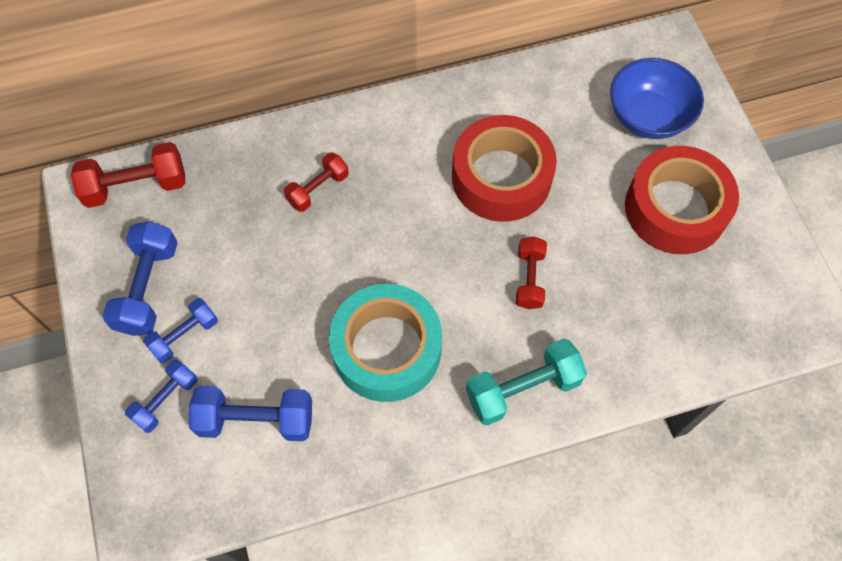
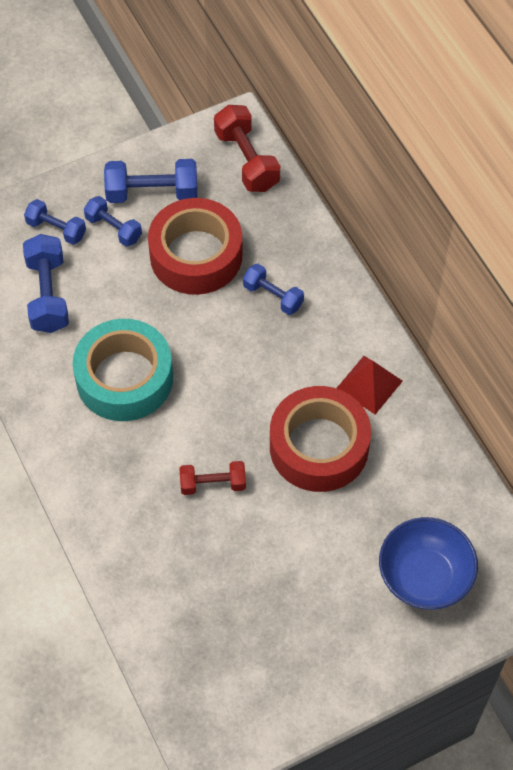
camera: 80 degrees right, 5 degrees down
(318, 189) = (273, 296): red dumbbell -> blue dumbbell
(440, 123) = (369, 384): none -> red pyramid
(523, 389) = (103, 491): turquoise dumbbell -> none
(675, 208) = (317, 610): red tape -> red tape (196, 255)

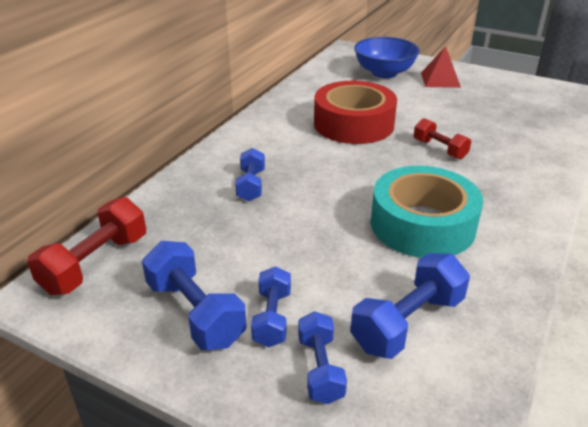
camera: 125 degrees left, 25 degrees down
(196, 255) = (250, 244): red tape -> none
(369, 384) = (282, 123): red pyramid -> red pyramid (440, 80)

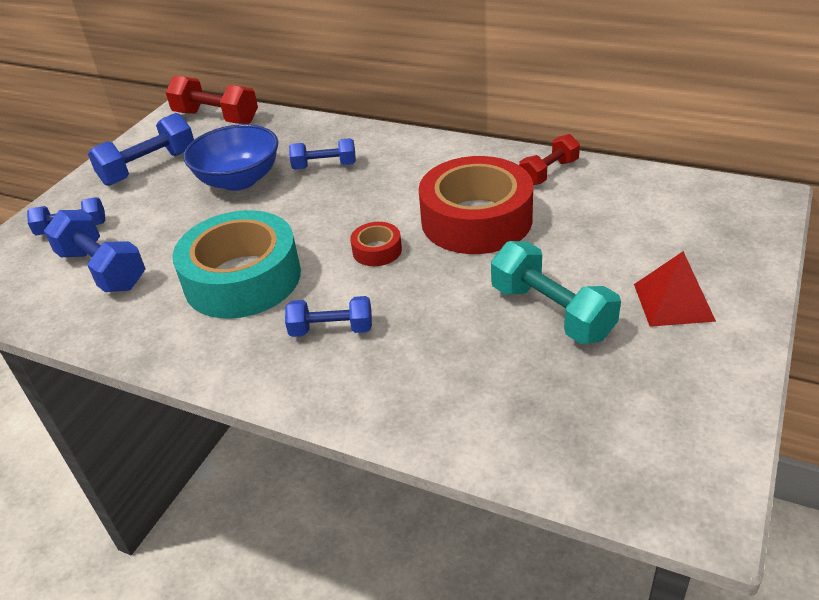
camera: 90 degrees right, 5 degrees up
(272, 318) = (132, 201): blue dumbbell -> blue dumbbell (331, 330)
(384, 73) = (674, 239): blue bowl -> blue bowl (239, 180)
(387, 162) = (377, 250): none -> red tape
(439, 149) = (415, 295): red dumbbell -> red dumbbell (549, 172)
(452, 109) = (551, 312): none -> turquoise dumbbell

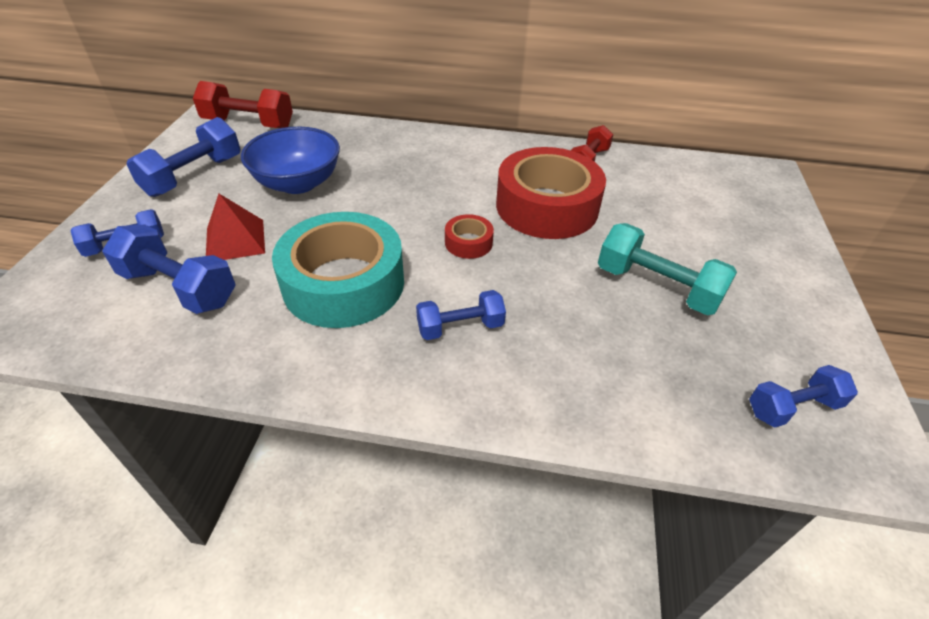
camera: 20 degrees left, 5 degrees up
(324, 166) = (380, 165): blue dumbbell -> blue dumbbell (792, 407)
(673, 302) = (751, 267): red pyramid -> red pyramid (235, 240)

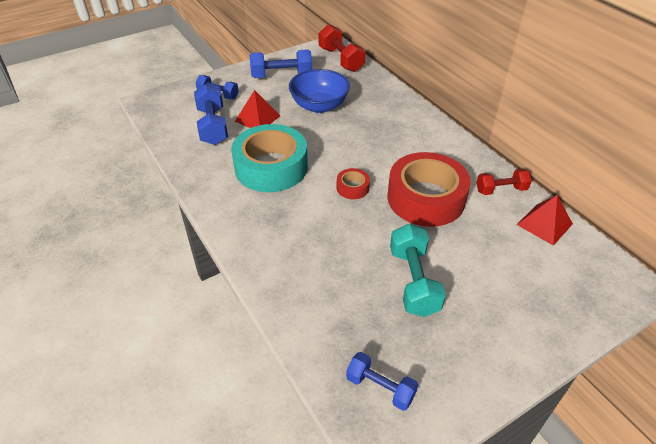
camera: 50 degrees right, 0 degrees up
(460, 327) = (288, 222): blue dumbbell -> none
(657, 167) = (544, 224): none -> red pyramid

